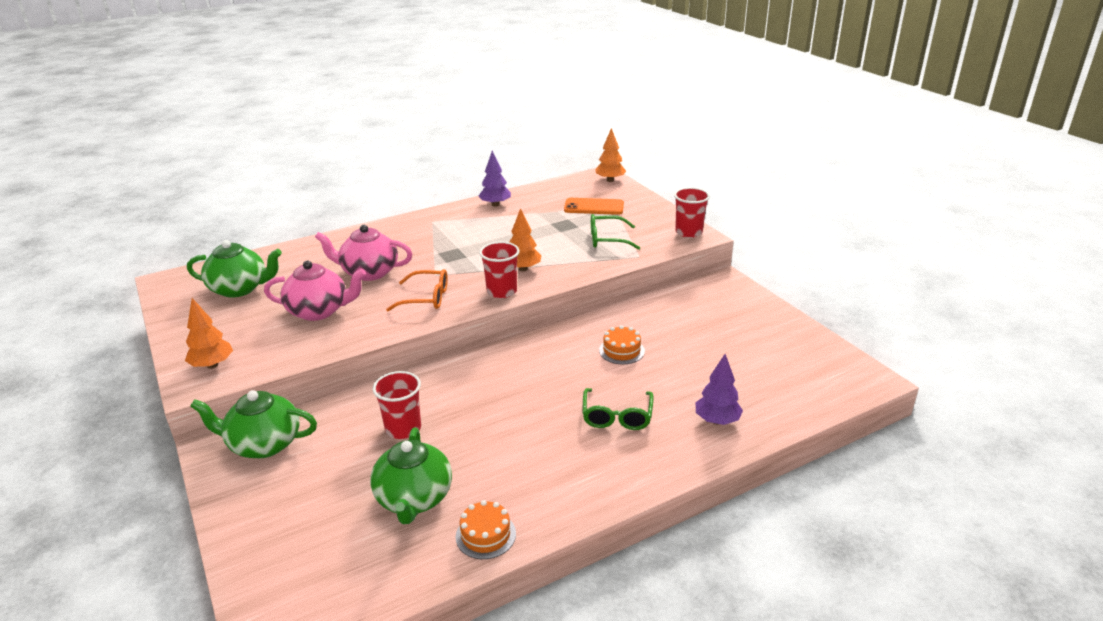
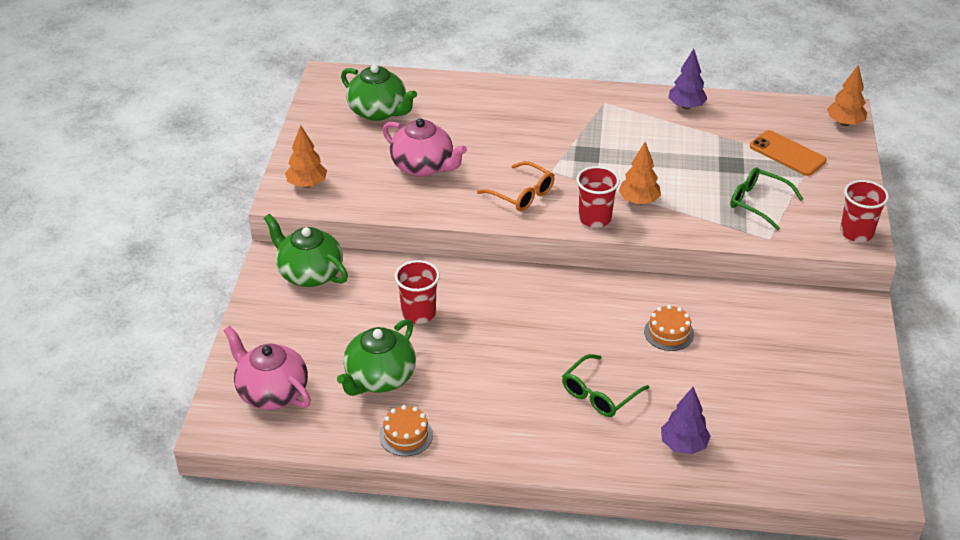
camera: 35 degrees right, 10 degrees up
(369, 272) = (496, 141): pink teapot -> pink teapot (272, 392)

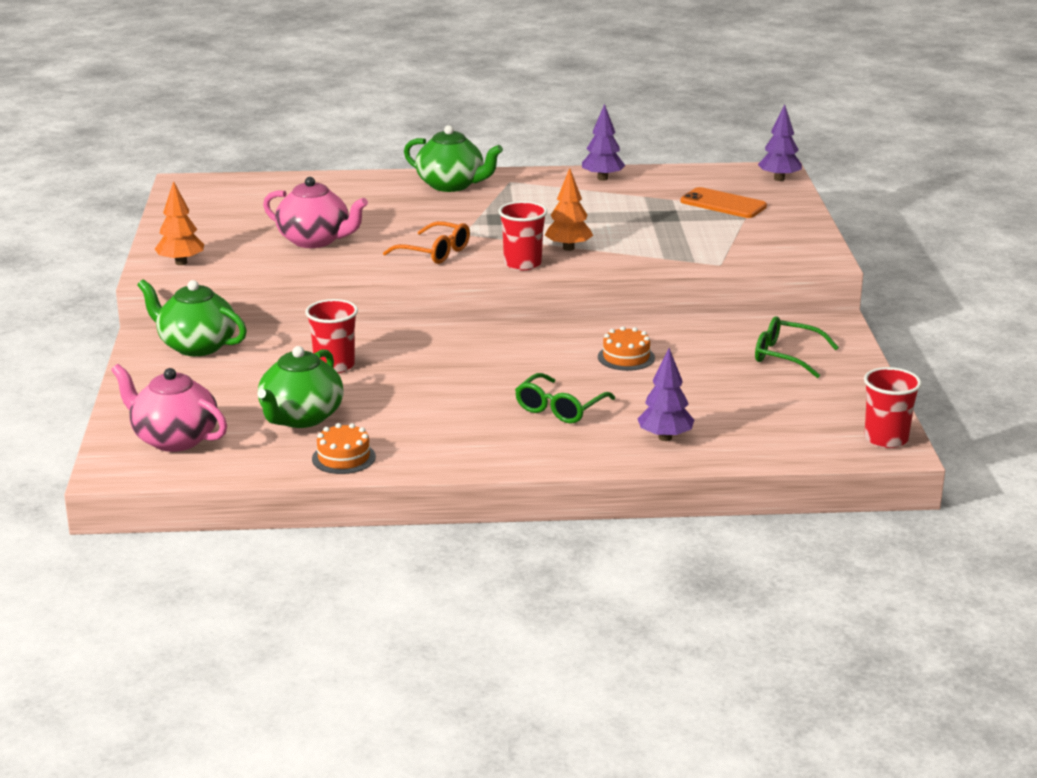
camera: 10 degrees left, 15 degrees down
(378, 111) = (251, 204): green teapot -> green teapot (451, 185)
(758, 203) = (701, 240): green glasses -> green glasses (786, 356)
(844, 123) = (779, 179): orange tree -> purple tree
(856, 232) = (813, 253): red cup -> red cup (886, 439)

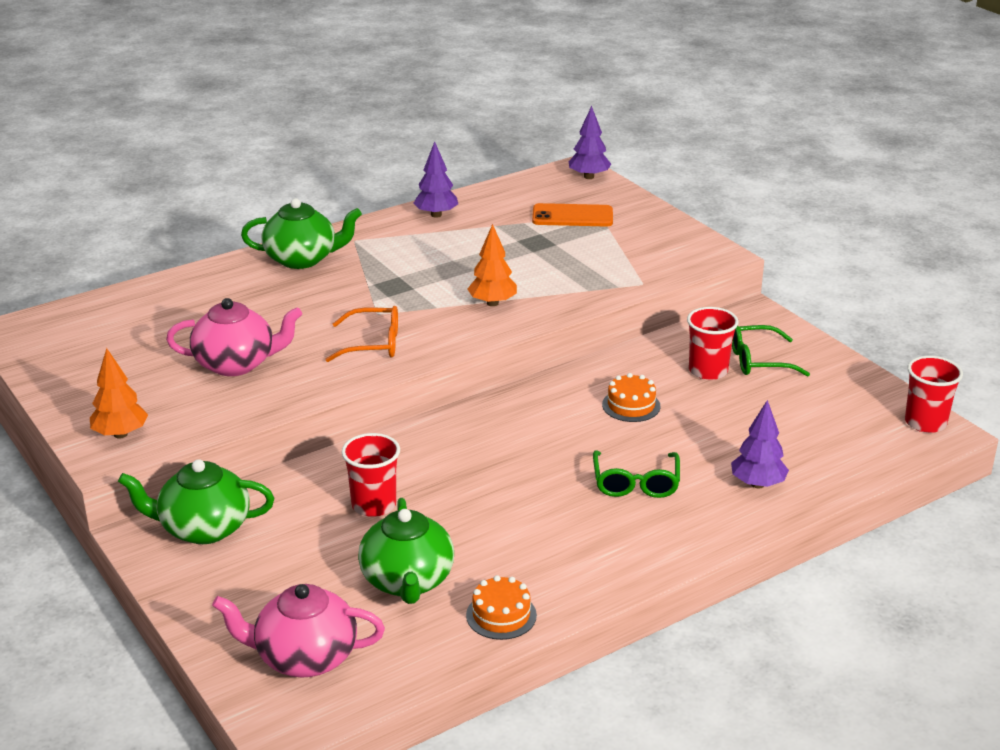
camera: 30 degrees left, 5 degrees up
(522, 264) = (470, 333): red cup -> red cup (708, 371)

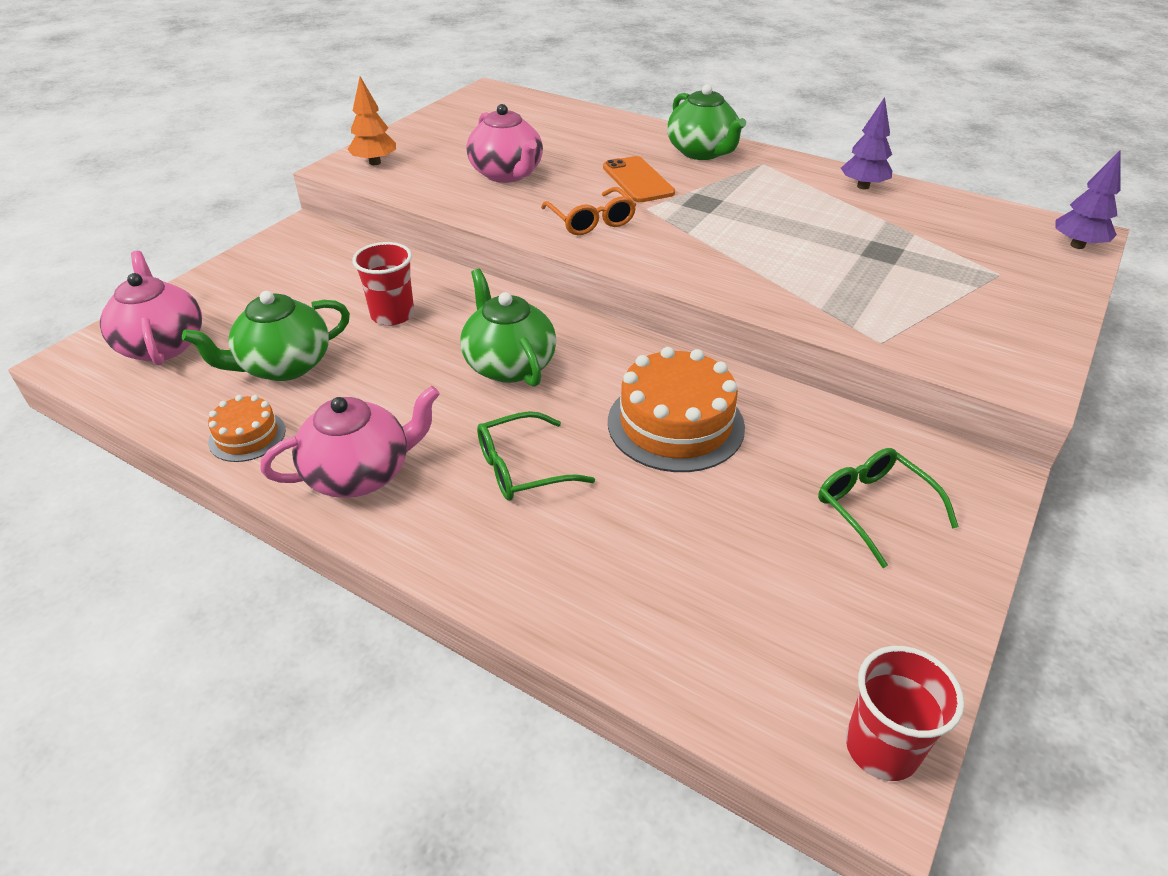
camera: 65 degrees right, 10 degrees up
(203, 528) = (322, 249): green teapot -> green teapot (509, 365)
(492, 303) = (729, 259): orange tree -> none
(572, 216) = (971, 258): orange phone -> orange phone (637, 180)
(592, 560) = (360, 474): none -> pink teapot
(631, 405) = (675, 424): orange cake -> orange cake, size x1.88
(708, 371) = (805, 467): red cup -> none
(757, 484) = (583, 577): purple tree -> none

